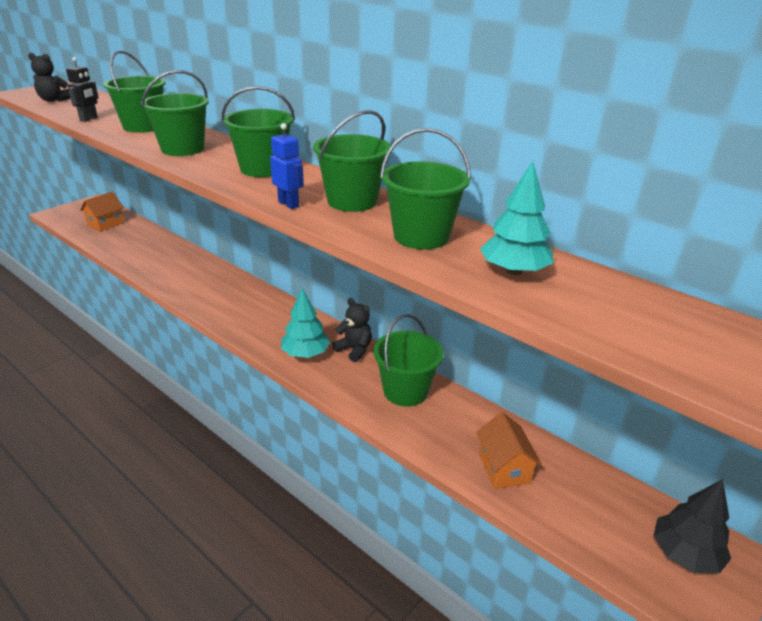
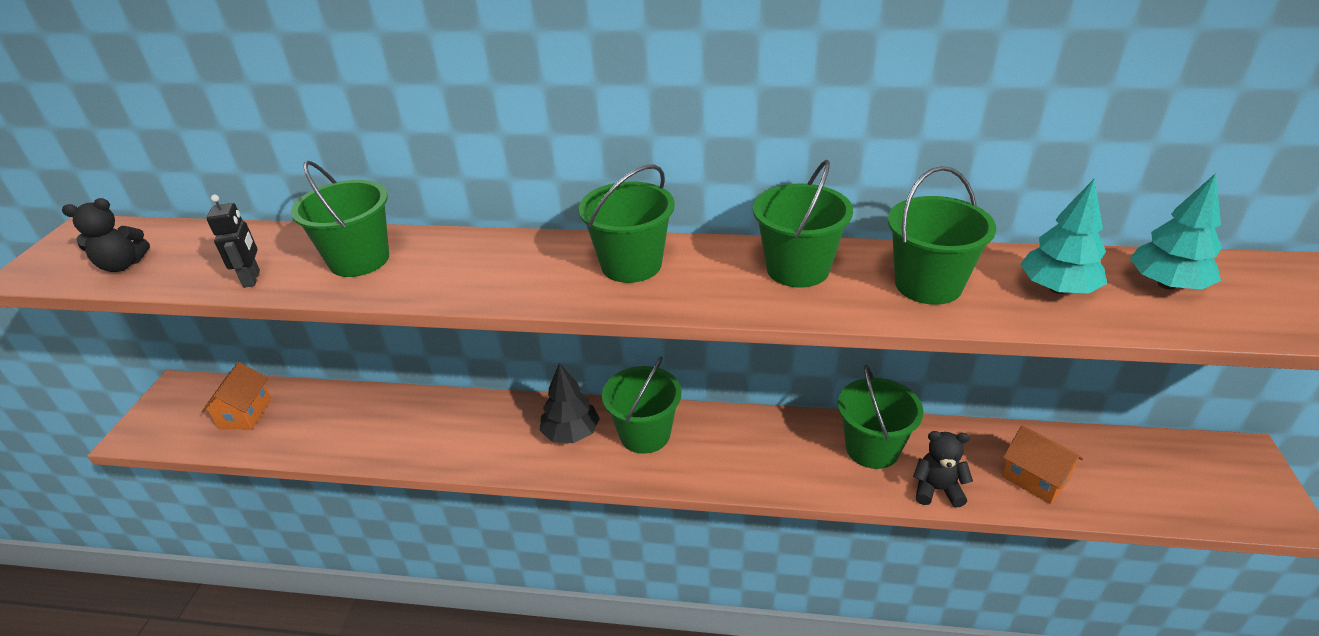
camera: 30 degrees left, 5 degrees up
(182, 149) = (481, 275): green bucket -> green bucket (645, 434)
(289, 204) = (744, 303): blue robot -> none
(305, 353) = (730, 461): turquoise tree -> turquoise tree (1166, 284)
(354, 350) = (772, 429): black teddy bear -> black teddy bear (937, 489)
(685, 554) = (1222, 474): black tree -> black tree (571, 433)

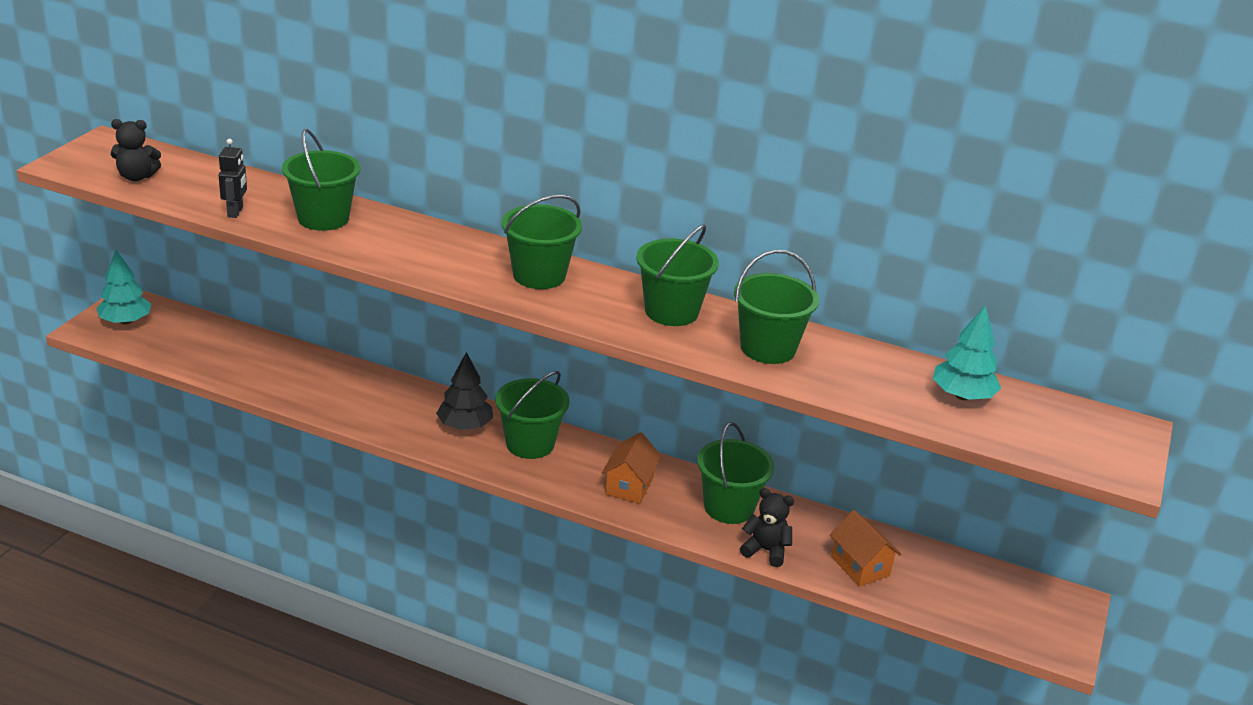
camera: 10 degrees right, 5 degrees down
(245, 413) = (185, 337): orange house -> orange house (629, 486)
(1057, 288) = (869, 376): turquoise tree -> turquoise tree (125, 321)

